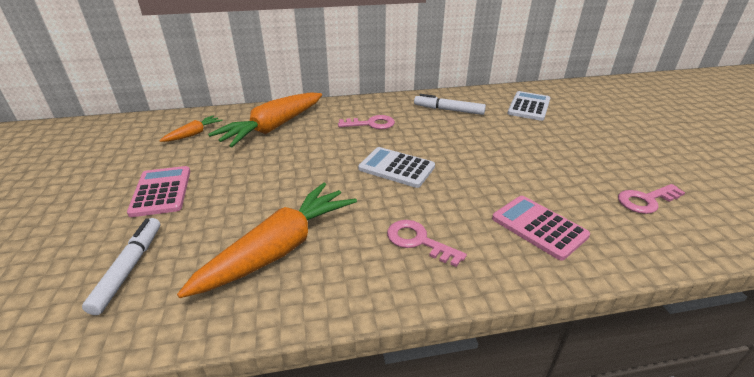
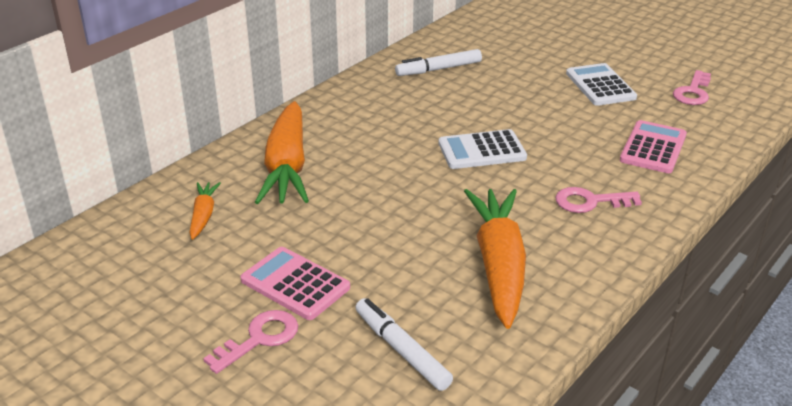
camera: 40 degrees left, 0 degrees up
(371, 124) = (386, 117): pink key -> pink key (260, 339)
(529, 106) = (506, 36): white calculator -> white calculator (600, 85)
(539, 227) = (653, 148): pink calculator -> pink calculator turned 105 degrees clockwise

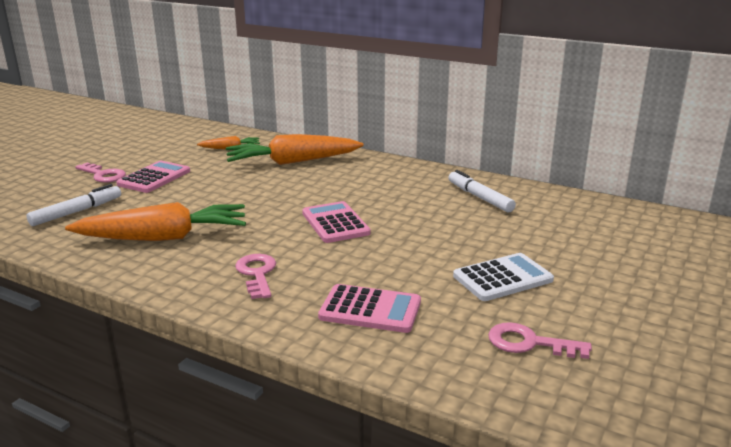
camera: 80 degrees right, 10 degrees down
(482, 151) = (335, 223): white calculator -> pink calculator

